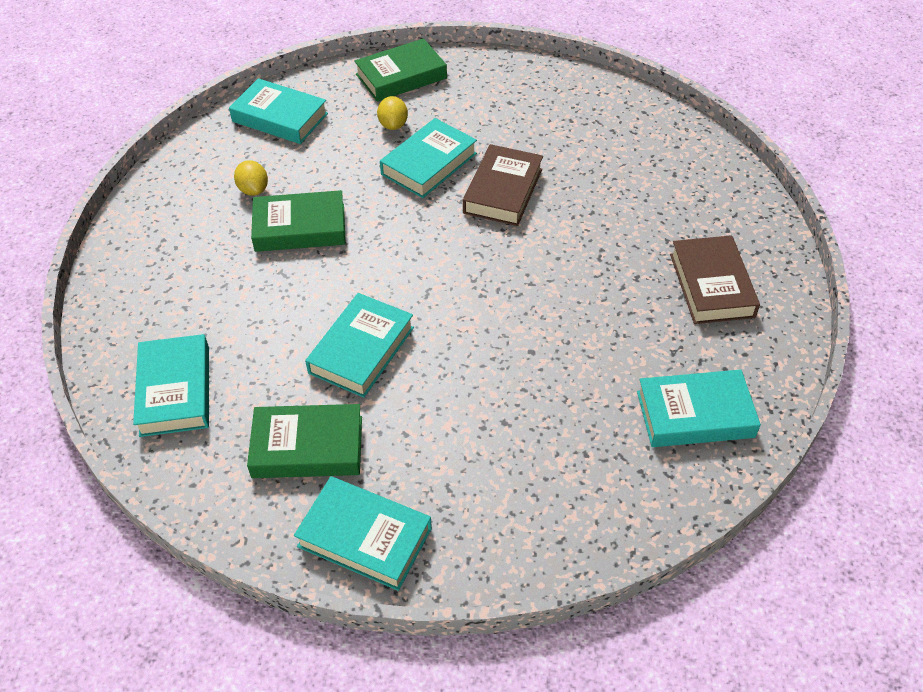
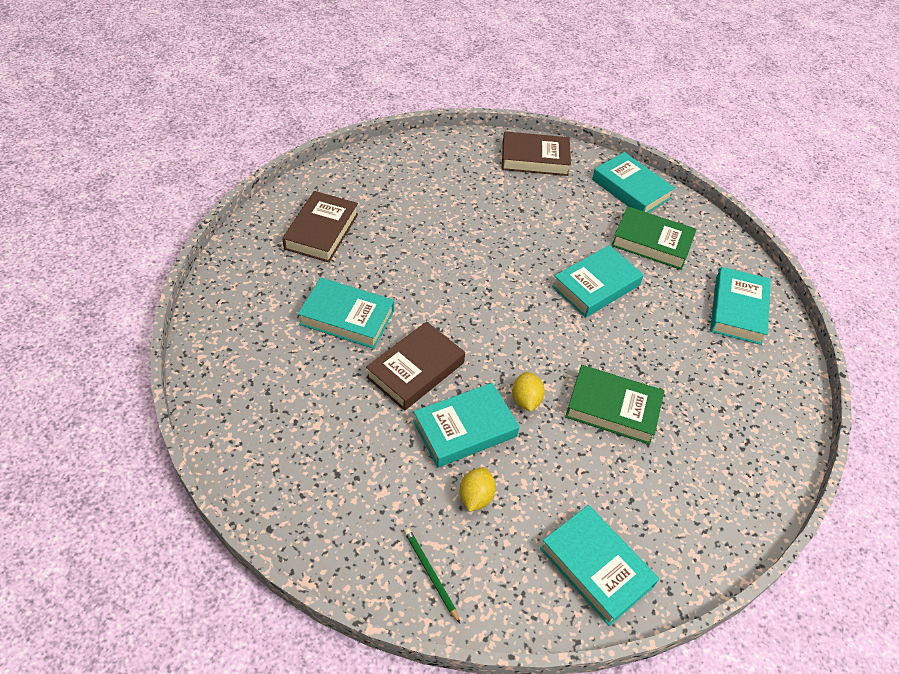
camera: 160 degrees left, 0 degrees up
(253, 190) = (647, 471): yellow lemon -> yellow lemon (526, 400)
(401, 76) = (430, 574): green book -> green pencil
(536, 530) = (535, 159): none -> brown book
(695, 414) = (404, 171): turquoise book -> turquoise book (347, 317)

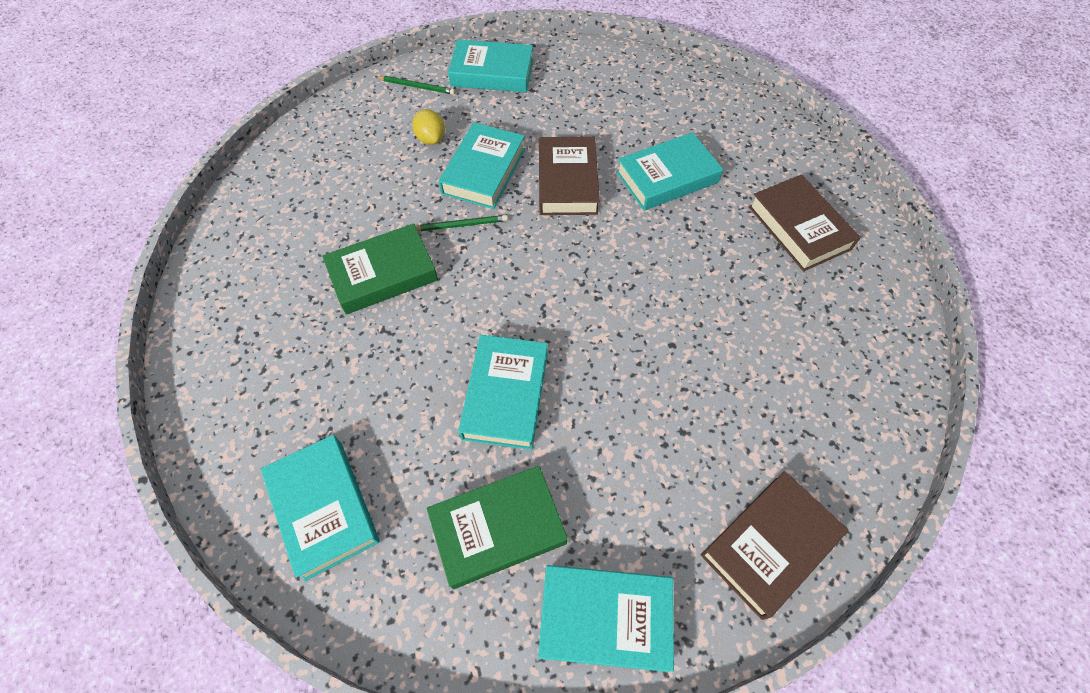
camera: 140 degrees right, 10 degrees up
(526, 400) = (461, 225): yellow lemon -> green pencil
(596, 567) = (312, 158): turquoise book -> turquoise book (492, 73)

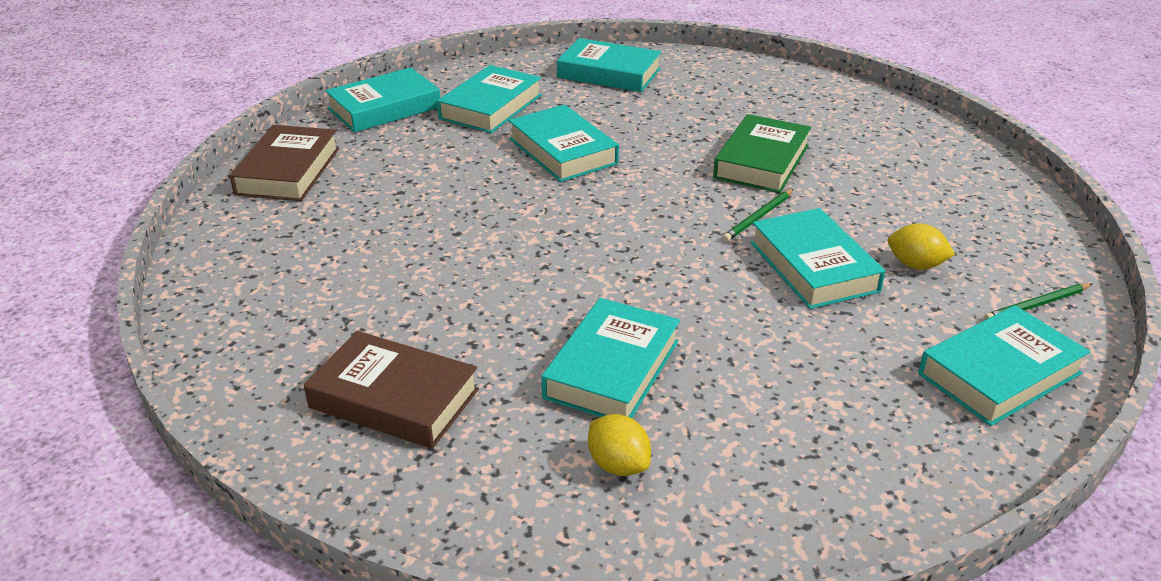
camera: 140 degrees right, 25 degrees down
(498, 528) = (491, 107): green book -> turquoise book
(567, 181) = (716, 303): brown book -> none
(710, 132) = (618, 465): none -> yellow lemon

